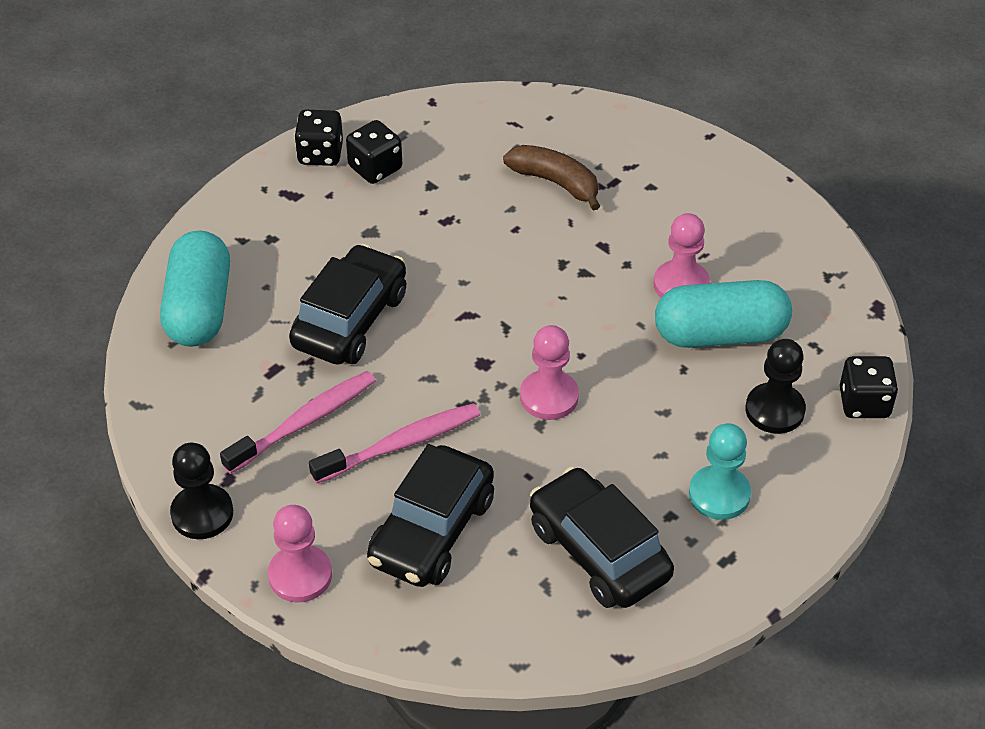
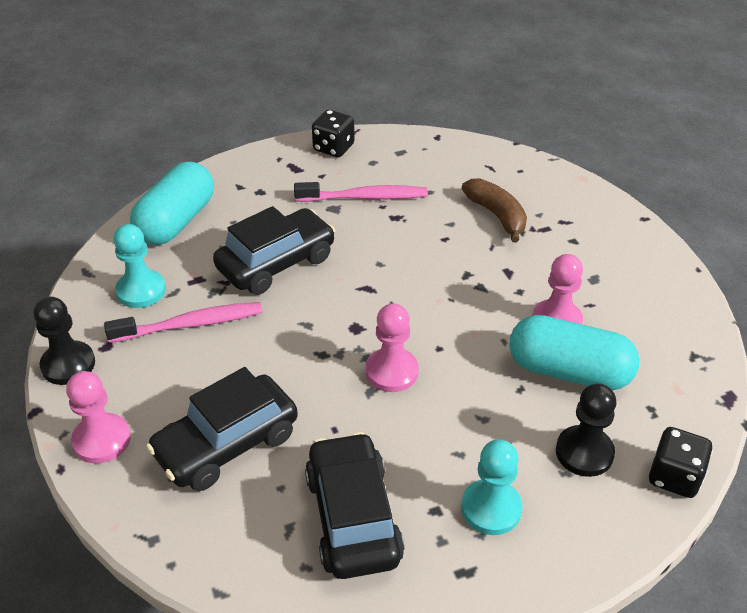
camera: 25 degrees right, 5 degrees down
(220, 404) = (141, 290): none -> turquoise pawn
(375, 168) = (366, 167): black dice -> none
(401, 444) = (250, 367): pink toothbrush -> pink toothbrush (365, 197)

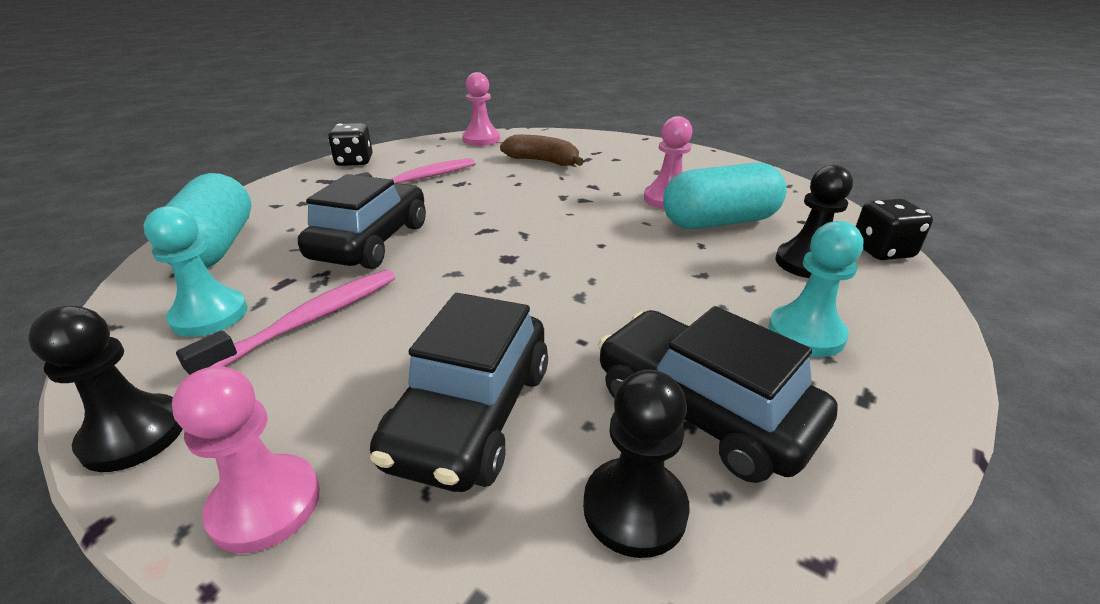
camera: 35 degrees left, 10 degrees down
(256, 545) = (634, 508): none -> black pawn
(392, 372) = (581, 274): pink pawn -> pink pawn (481, 139)

